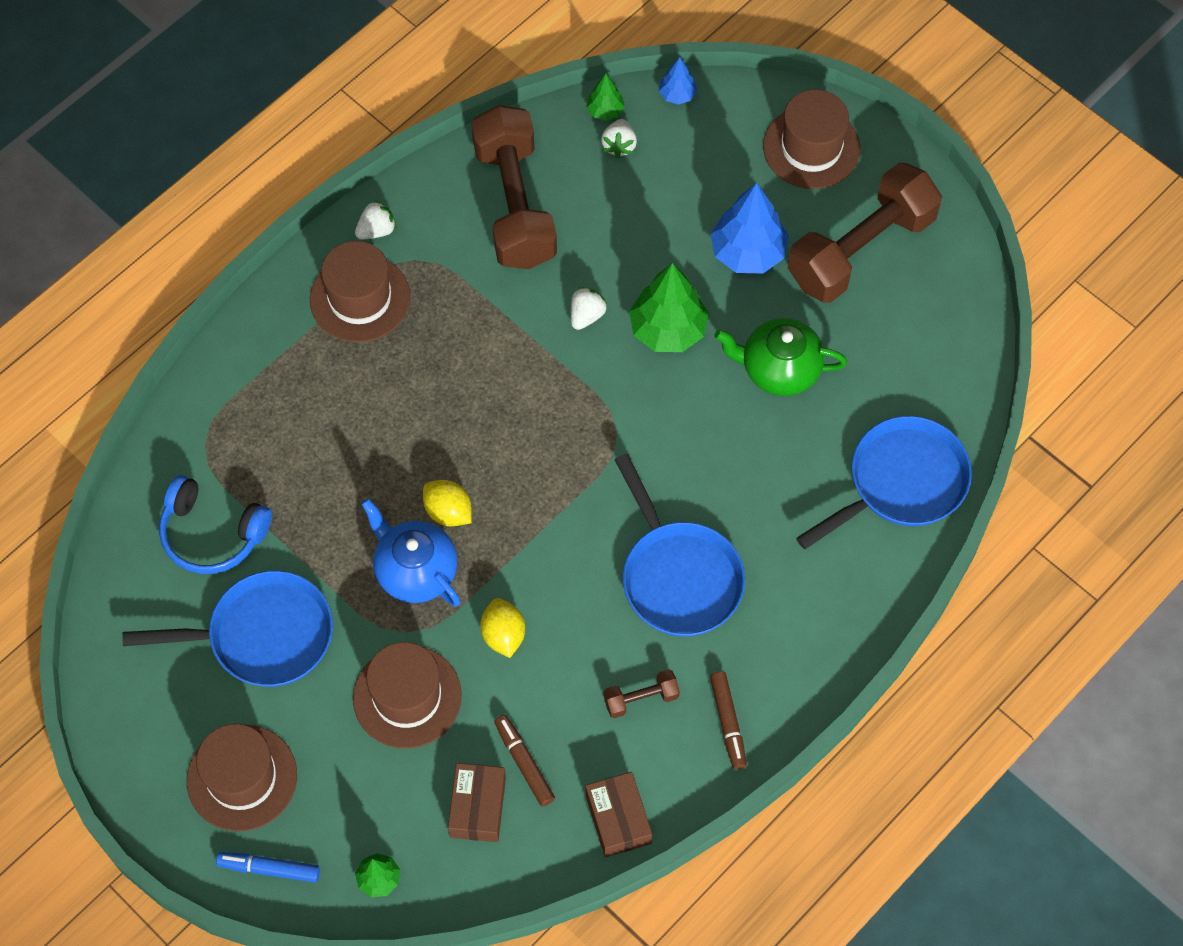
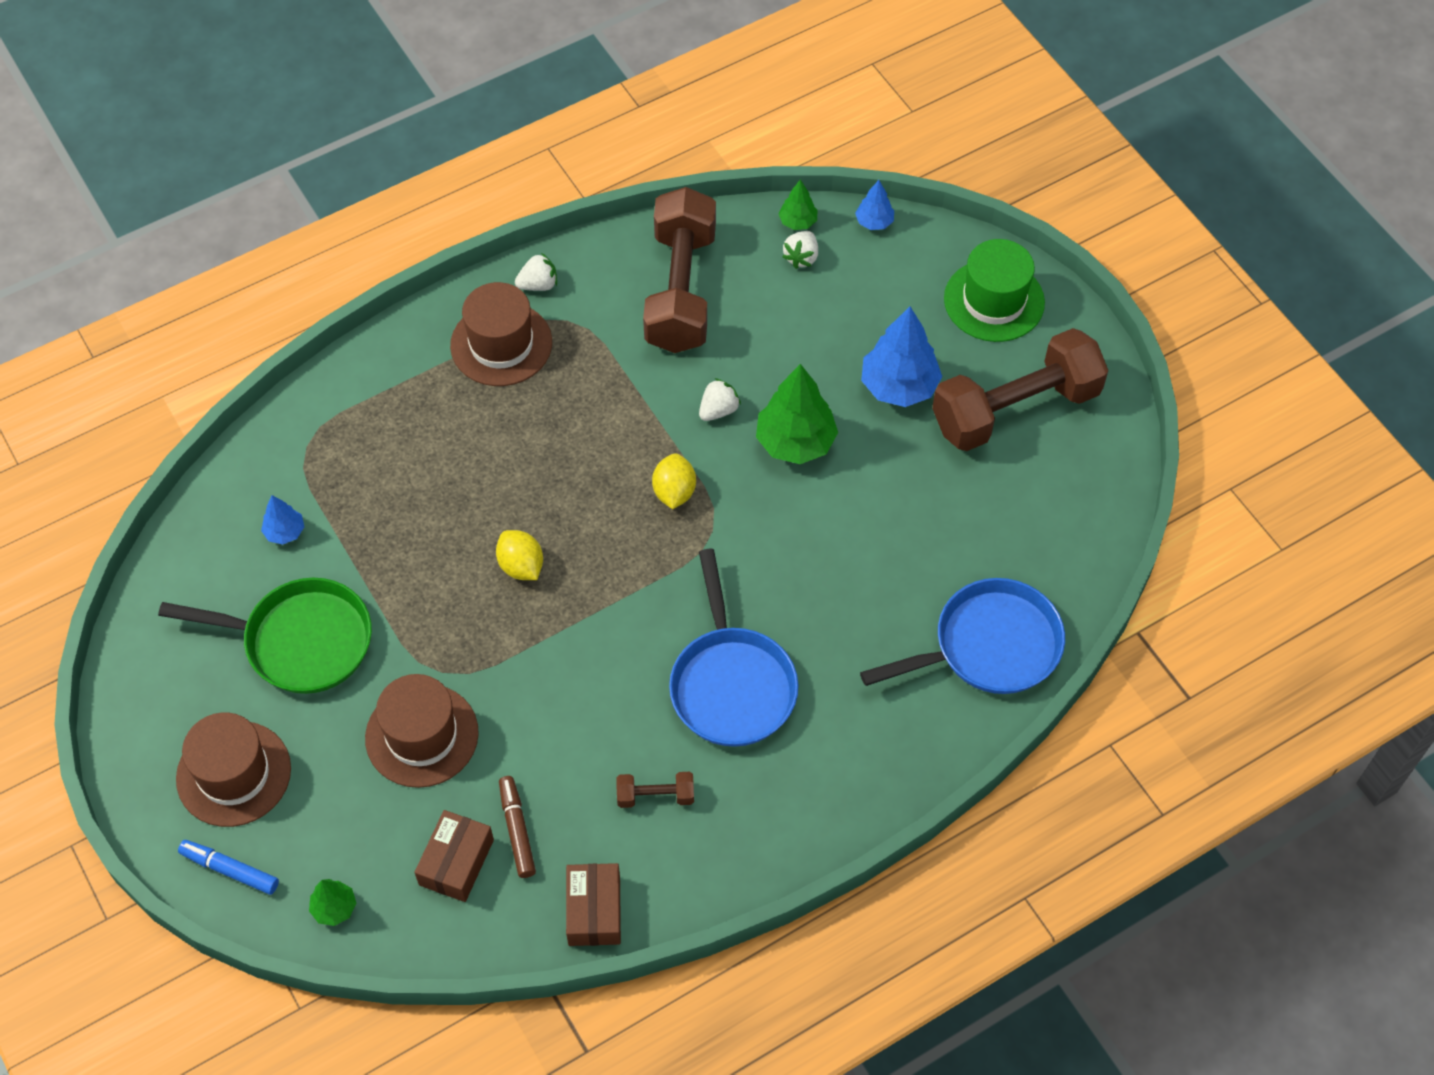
camera: 15 degrees right, 5 degrees down
(212, 533) = (285, 532): blue headphones -> blue tree
(263, 635) = (300, 641): blue pan -> green pan
(415, 571) = (470, 615): blue teapot -> none
(503, 635) = (537, 698): yellow lemon -> yellow lemon (674, 492)
(728, 722) = (737, 842): brown marker -> none
(779, 369) = (896, 506): green teapot -> none
(811, 147) = (994, 301): brown hat -> green hat

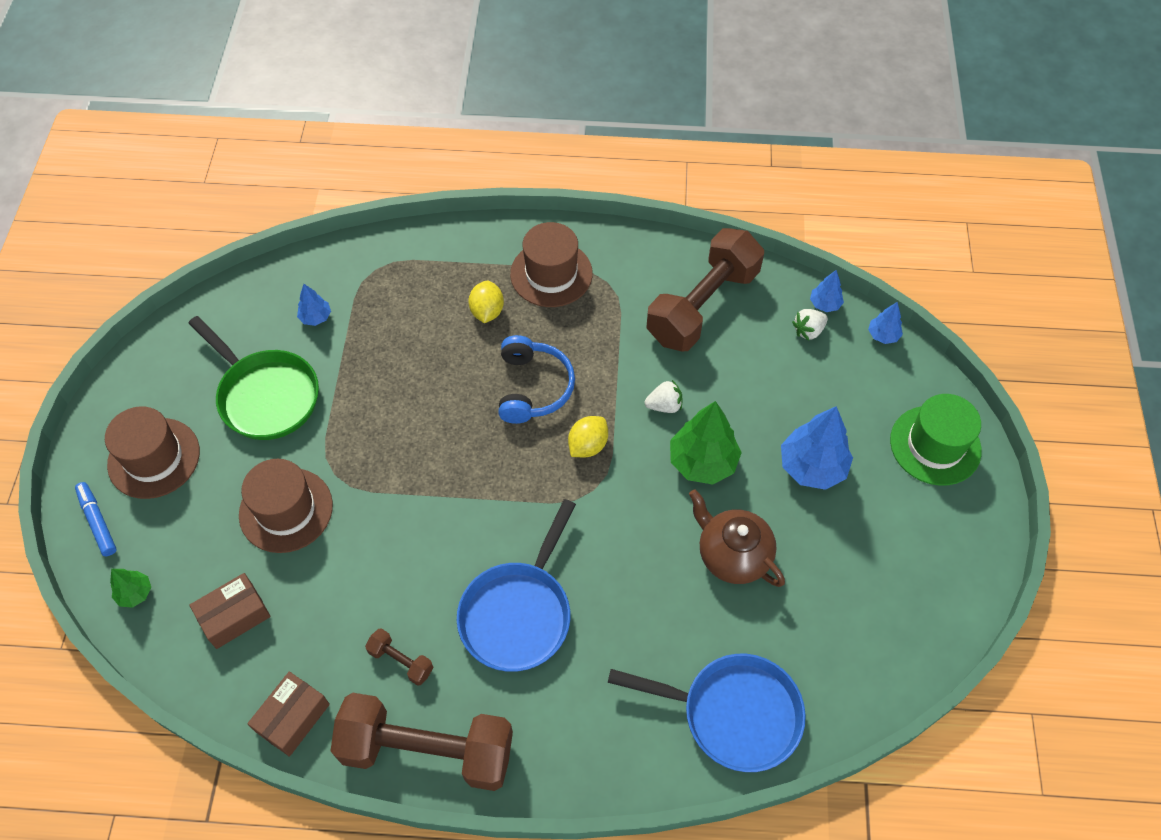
camera: 35 degrees right, 0 degrees up
(517, 830) = (291, 620): brown marker -> none
(521, 566) = (443, 433): yellow lemon -> yellow lemon (487, 311)
(538, 284) = (607, 248): white strawberry -> none
(575, 468) = (533, 387): none -> blue headphones
(798, 222) = (824, 304): green tree -> blue tree
(886, 510) = (732, 555): none -> brown teapot
(1015, 409) = (892, 538): brown dumbbell -> brown dumbbell (427, 750)

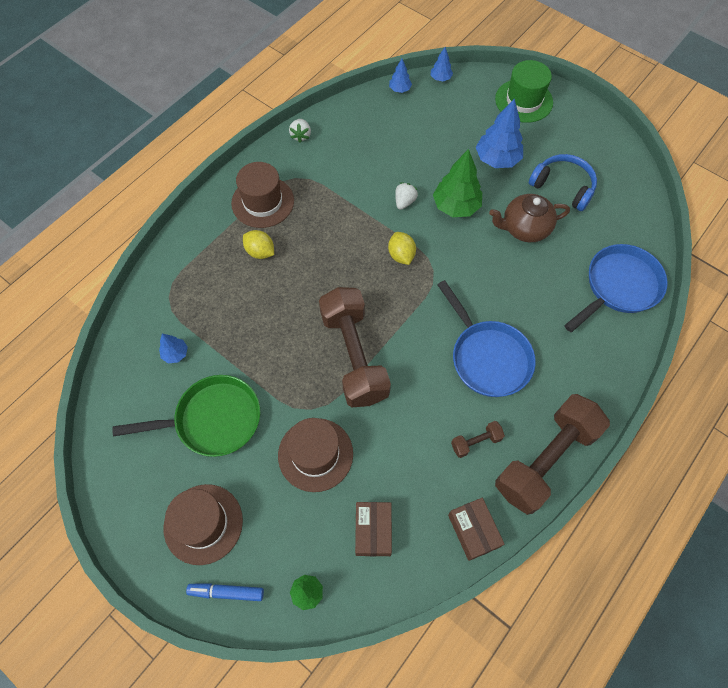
camera: 55 degrees left, 5 degrees up
(533, 387) = (337, 260): blue headphones -> blue headphones (563, 187)
(702, 305) = (352, 143): brown dumbbell -> brown dumbbell (354, 356)
(808, 331) = (410, 107): white strawberry -> white strawberry (301, 136)

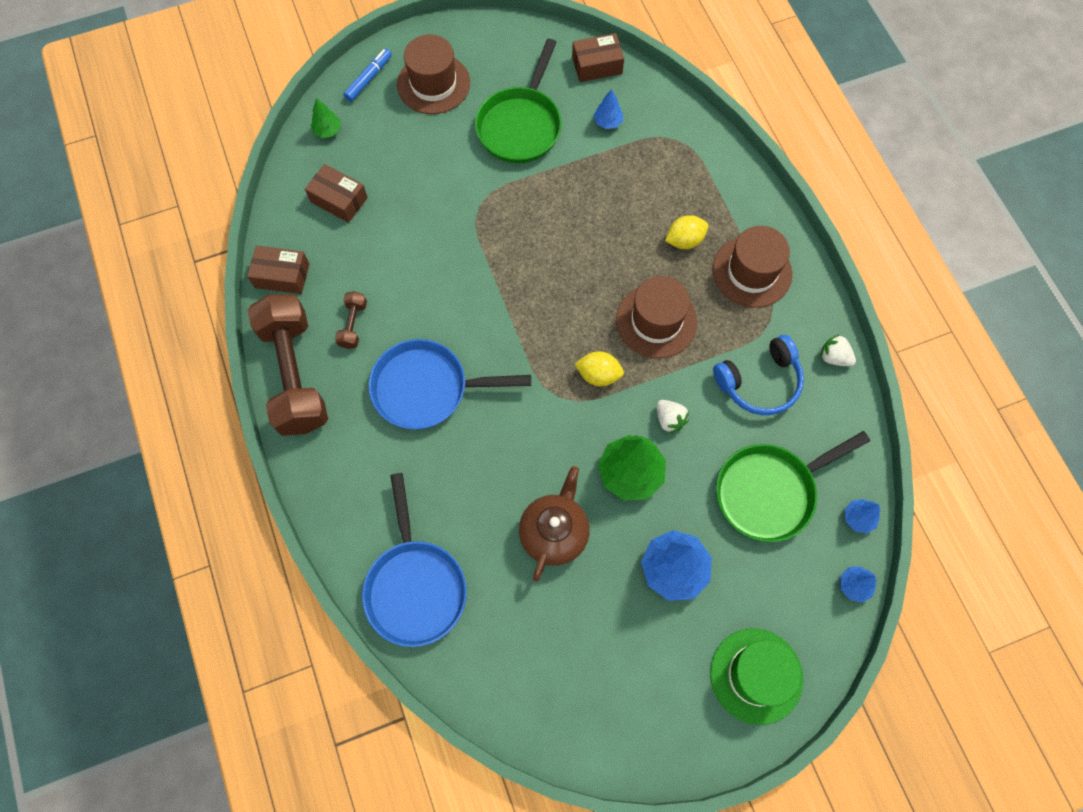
camera: 120 degrees right, 5 degrees up
(117, 392) = (597, 65): none -> brown box
(315, 454) = (434, 189): brown hat -> brown hat (656, 321)
(354, 356) = (509, 267): brown dumbbell -> none
(414, 134) = (770, 492): none -> green pan
(563, 187) = (586, 624): blue headphones -> blue headphones (759, 382)

